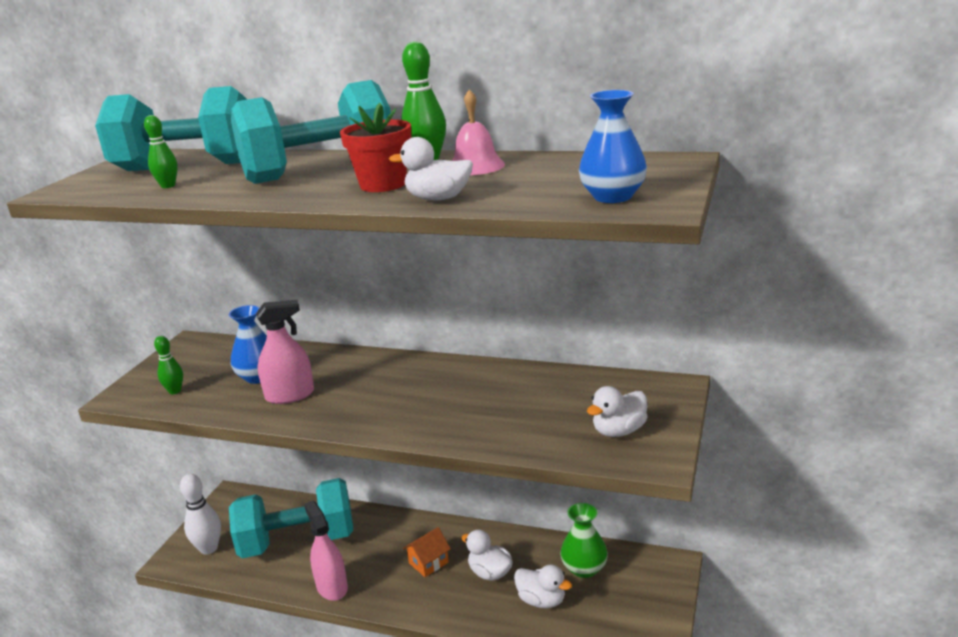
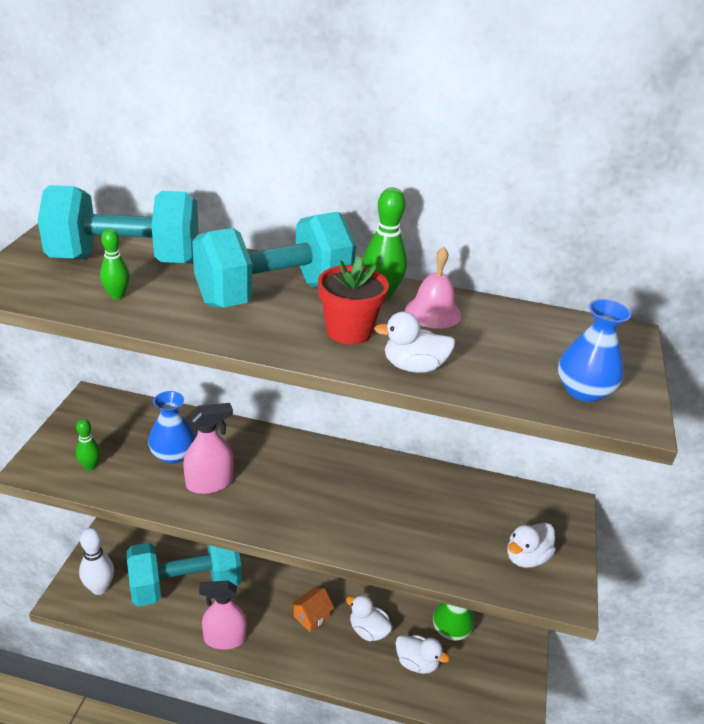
camera: 10 degrees left, 10 degrees up
(332, 587) = (224, 638): pink spray bottle -> pink spray bottle turned 60 degrees counterclockwise

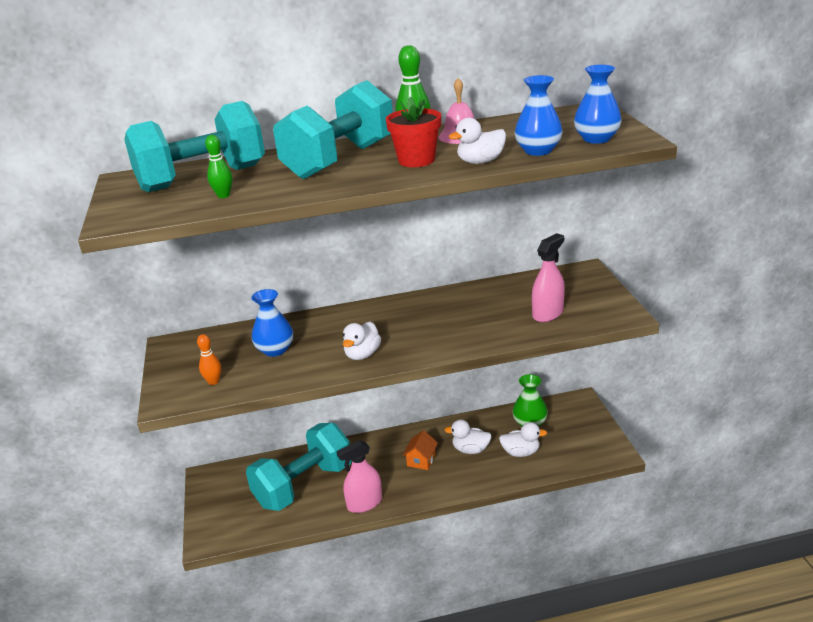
camera: 20 degrees left, 5 degrees down
(90, 466) = (213, 381): green bowling pin -> orange bowling pin
(99, 588) = (231, 519): white bowling pin -> none
(209, 483) = (321, 354): pink spray bottle -> pink spray bottle (547, 313)
(495, 379) = (538, 151): none -> blue vase
(526, 557) = (583, 305): white duck -> white duck (362, 354)

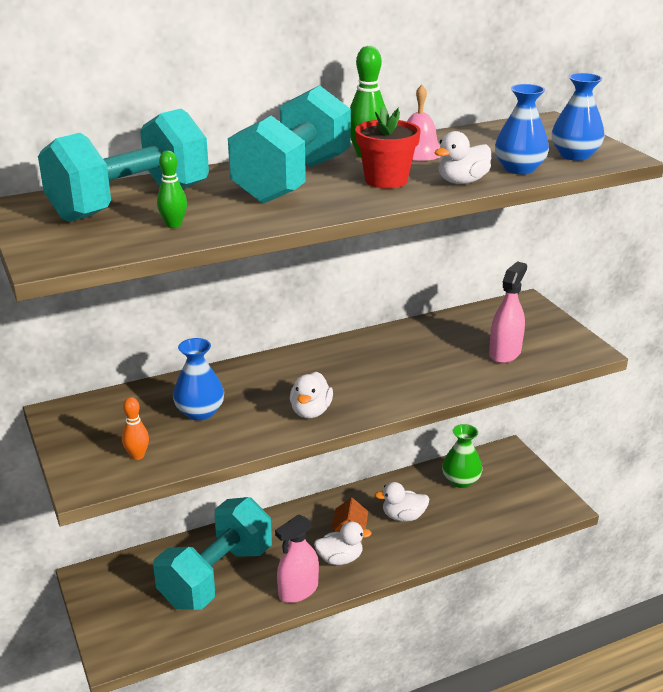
camera: 15 degrees left, 0 degrees up
(520, 452) = (461, 515): white duck -> white duck (340, 559)

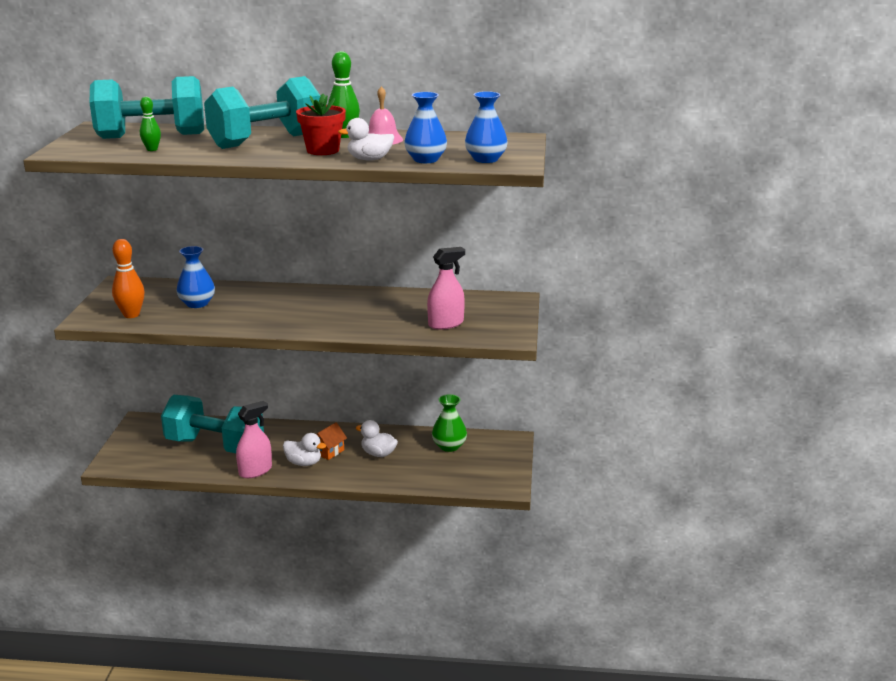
camera: 30 degrees right, 5 degrees down
(137, 456) = (131, 315): orange bowling pin -> orange bowling pin, size x1.63
(216, 576) = (215, 446): turquoise dumbbell -> turquoise dumbbell turned 45 degrees clockwise
(298, 590) = (255, 471): pink spray bottle -> pink spray bottle turned 150 degrees clockwise
(311, 411) = (262, 321): white duck -> none

